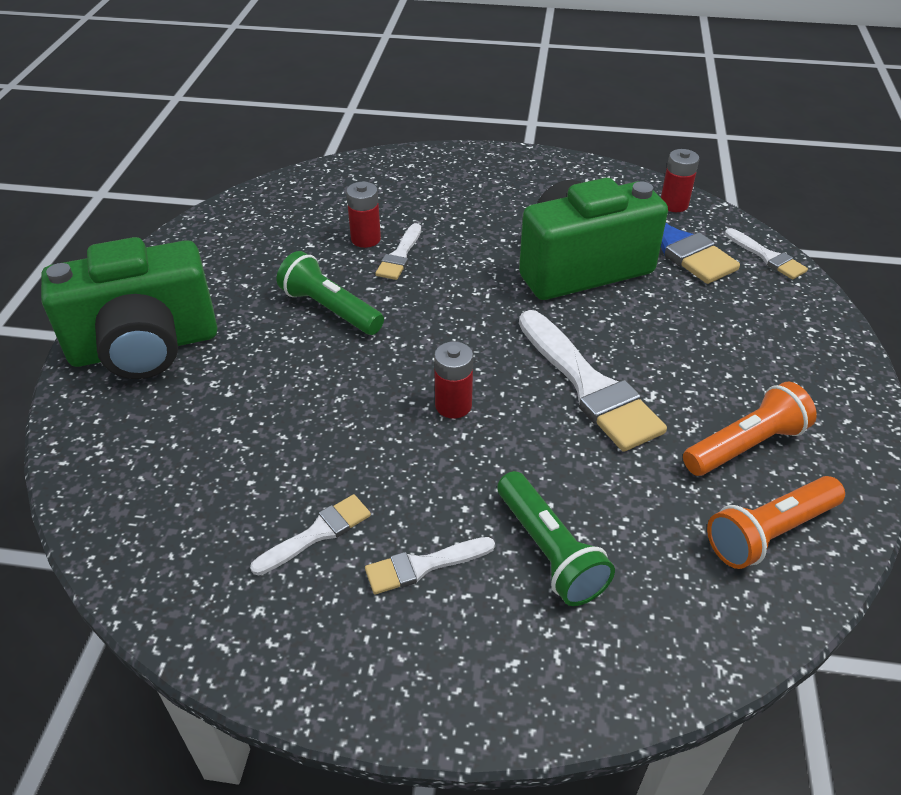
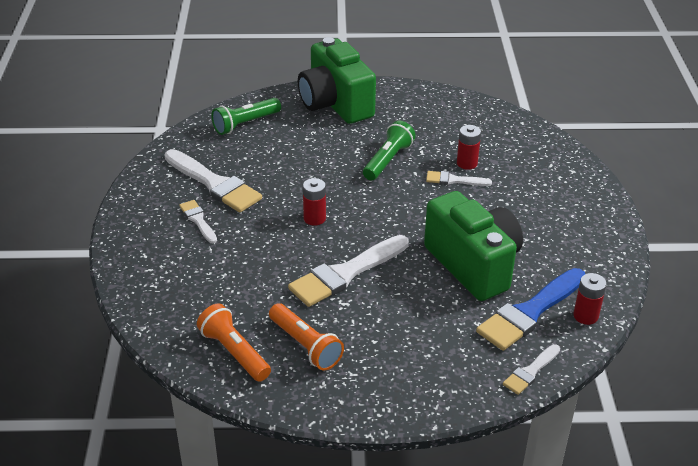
camera: 80 degrees right, 5 degrees down
(317, 533) = (214, 184): white brush -> white brush, size x1.92
(549, 551) = (211, 263): green flashlight -> green flashlight (245, 124)

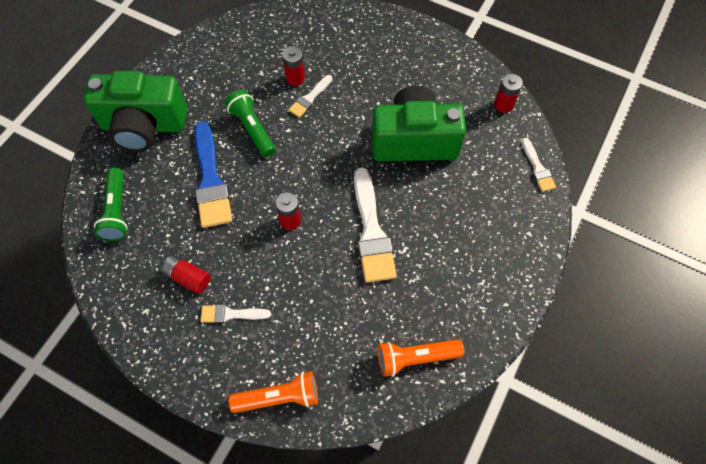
camera: 60 degrees left, 25 degrees up
(214, 184) = (188, 277): white brush -> red battery
(305, 346) = (436, 301): orange flashlight -> orange flashlight (279, 397)
(530, 312) = (482, 135): blue brush -> blue brush (211, 180)

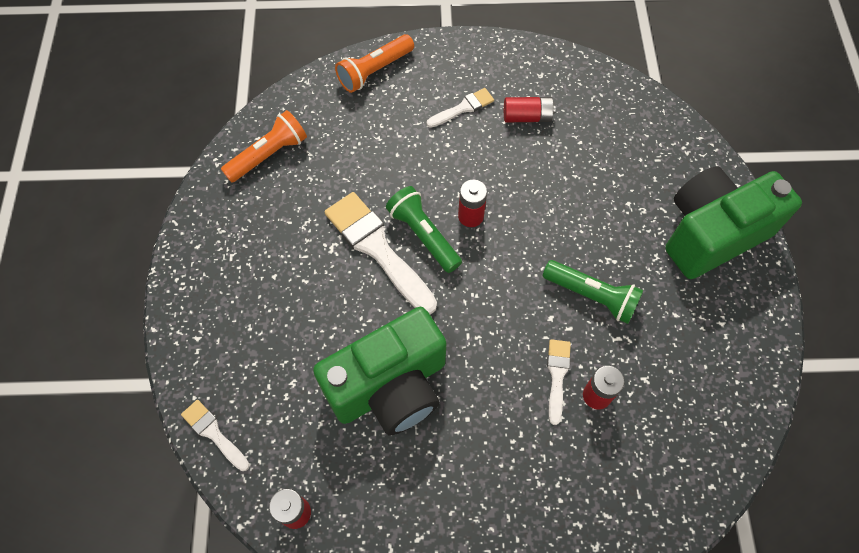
camera: 150 degrees right, 0 degrees up
(117, 211) = (648, 137): green flashlight -> green flashlight (423, 235)
(211, 180) = (586, 213): blue brush -> none

